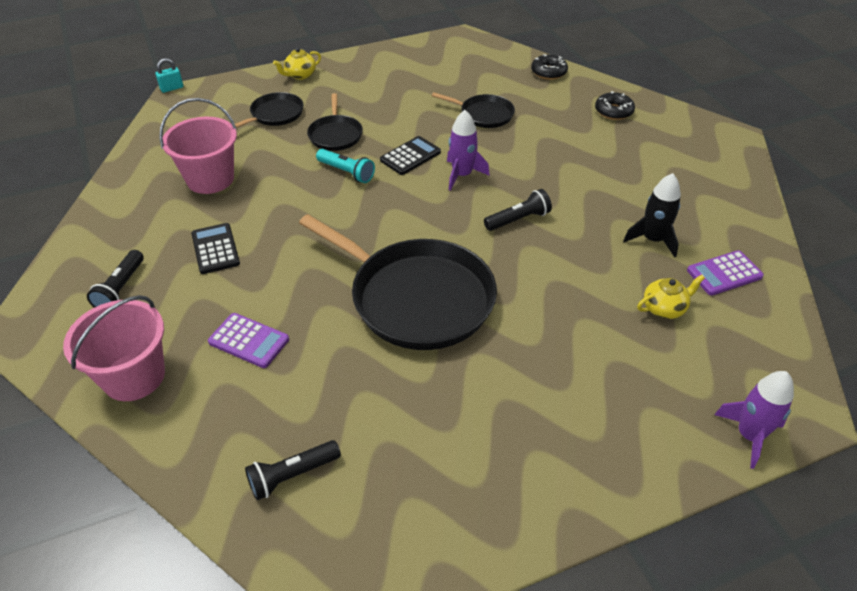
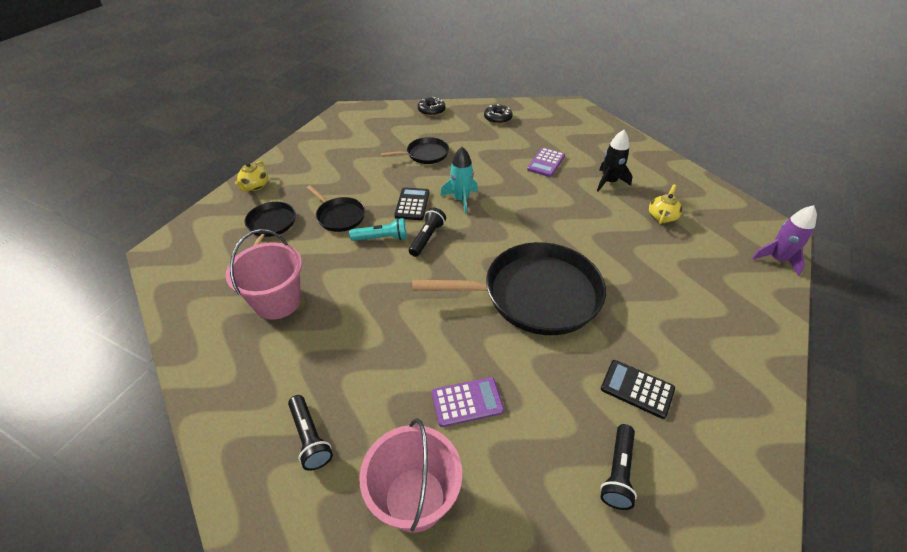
camera: 40 degrees left, 0 degrees up
(172, 88) = (145, 248): turquoise padlock -> none
(215, 249) = (352, 352): black calculator -> black calculator (637, 389)
(462, 175) = (461, 199): purple rocket -> turquoise rocket
(518, 219) = (528, 209): black flashlight -> black flashlight (427, 238)
(724, 273) = (662, 181): purple calculator -> purple calculator (546, 163)

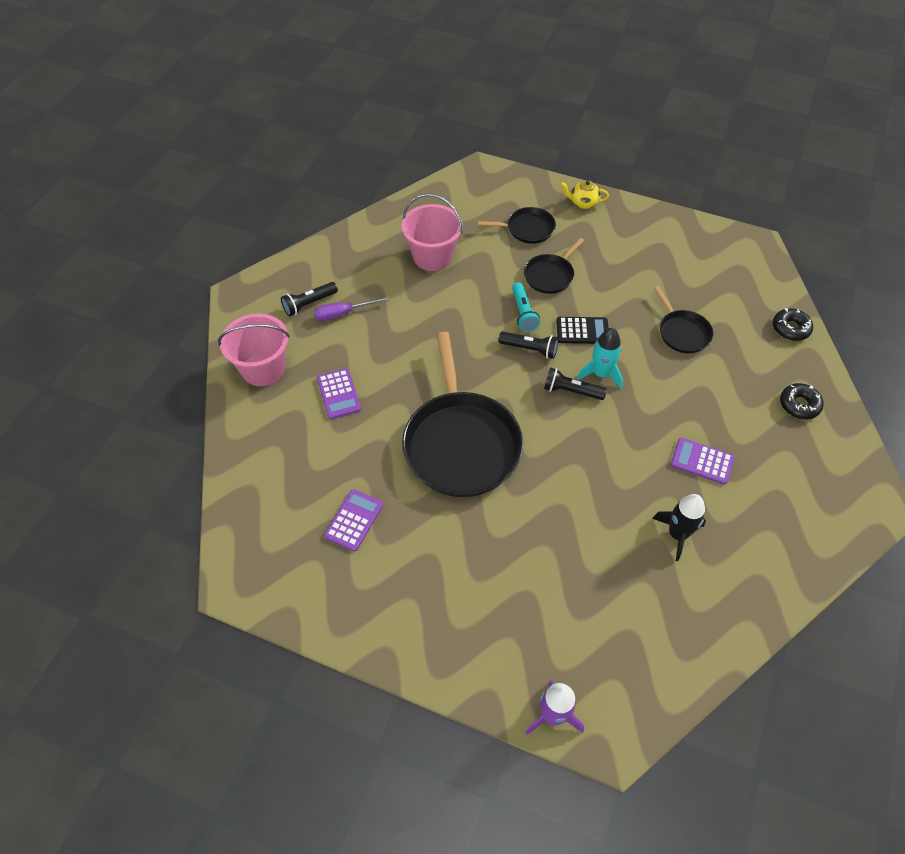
camera: 85 degrees right, 10 degrees up
(339, 395) = (343, 313): none -> purple screwdriver
(618, 472) = (278, 495): black flashlight -> black flashlight (571, 391)
(637, 389) = (354, 520): black calculator -> purple calculator
(662, 217) = (614, 589): yellow teapot -> none

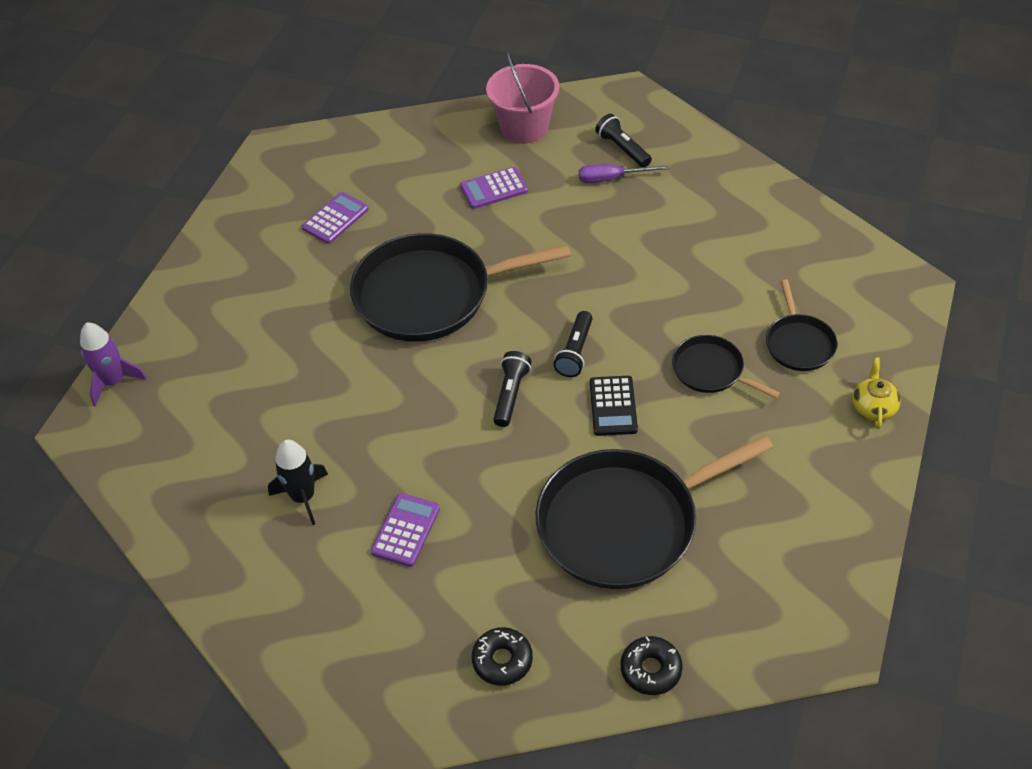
camera: 90 degrees right, 5 degrees down
(343, 313) = (612, 178): purple screwdriver -> purple screwdriver turned 75 degrees counterclockwise
(354, 520) = (335, 218): purple calculator -> purple calculator turned 75 degrees counterclockwise
(432, 256) = (722, 248): pink bucket -> none
(523, 313) = (636, 343): turquoise flashlight -> none
(600, 374) = (541, 425): turquoise rocket -> none
(682, 332) = (625, 523): black pan -> black pan, size x2.04

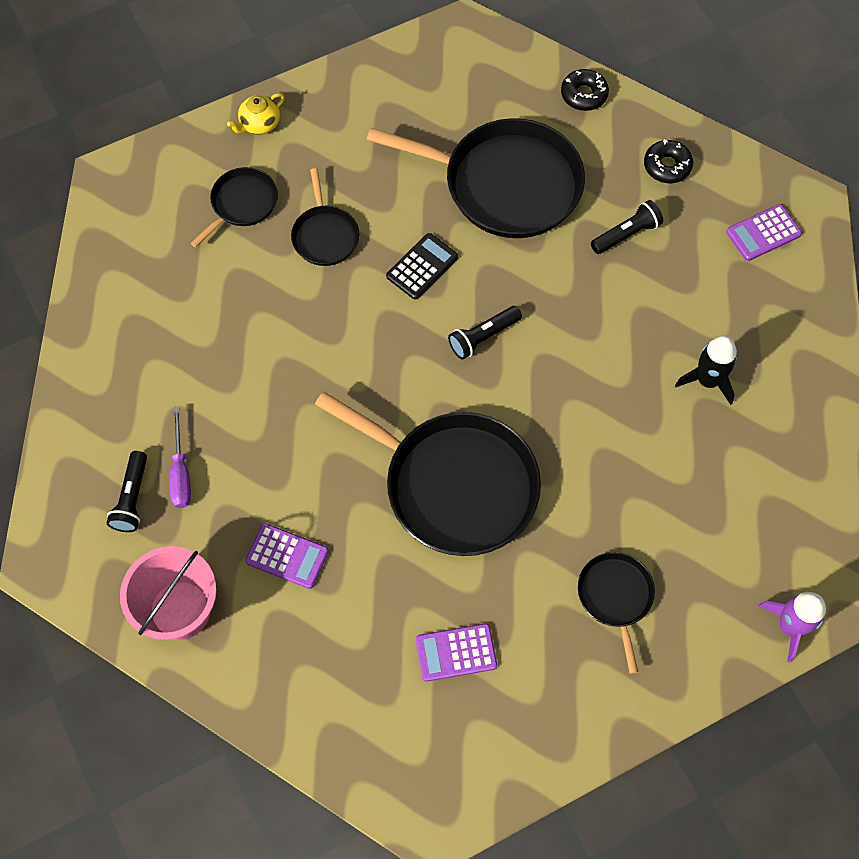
camera: 140 degrees left, 15 degrees up
(255, 313) = (615, 597): none -> black pan
(406, 530) = (654, 295): purple calculator -> purple calculator (763, 233)
(575, 352) = (399, 332): black flashlight -> black flashlight (626, 234)
(612, 178) = (181, 472): purple screwdriver -> purple screwdriver turned 45 degrees clockwise

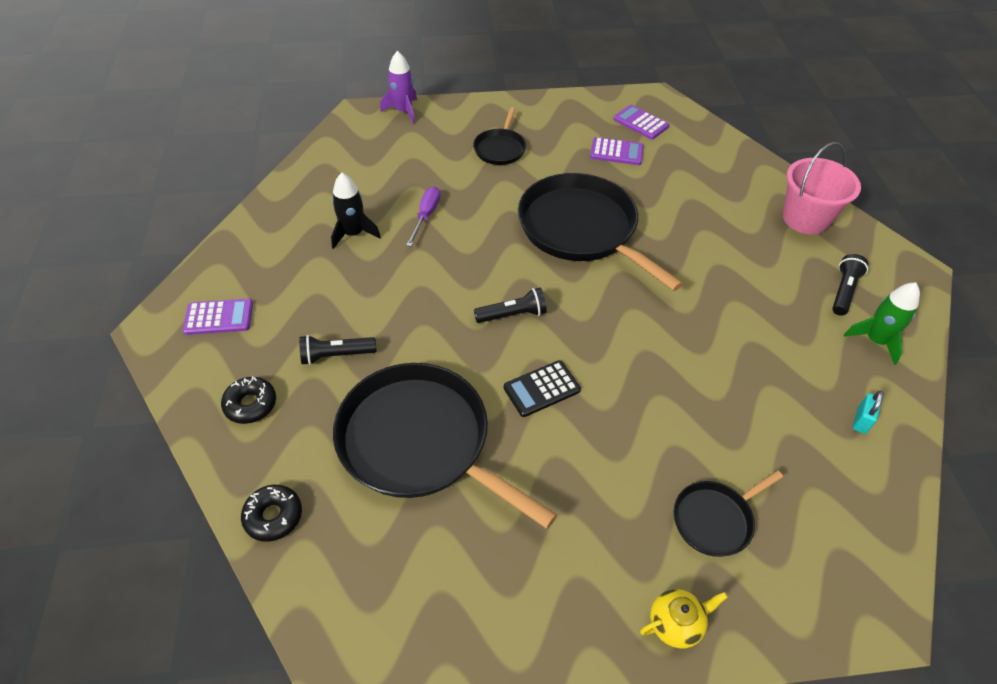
camera: 160 degrees left, 15 degrees down
(99, 438) = (875, 340): none -> green rocket
(118, 336) = (861, 421): none -> turquoise padlock
(181, 472) = (801, 296): purple screwdriver -> purple screwdriver (426, 216)
(287, 556) = (721, 225): purple calculator -> purple calculator (640, 123)
(325, 235) = (629, 451): black pan -> none

